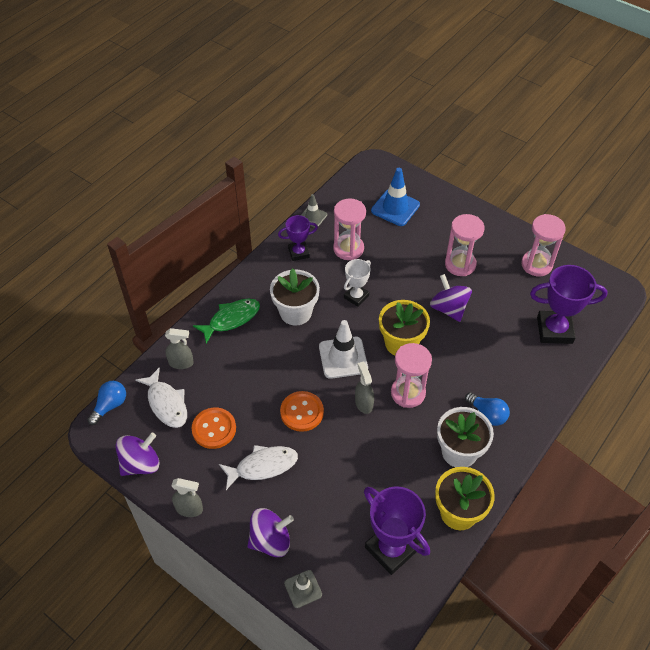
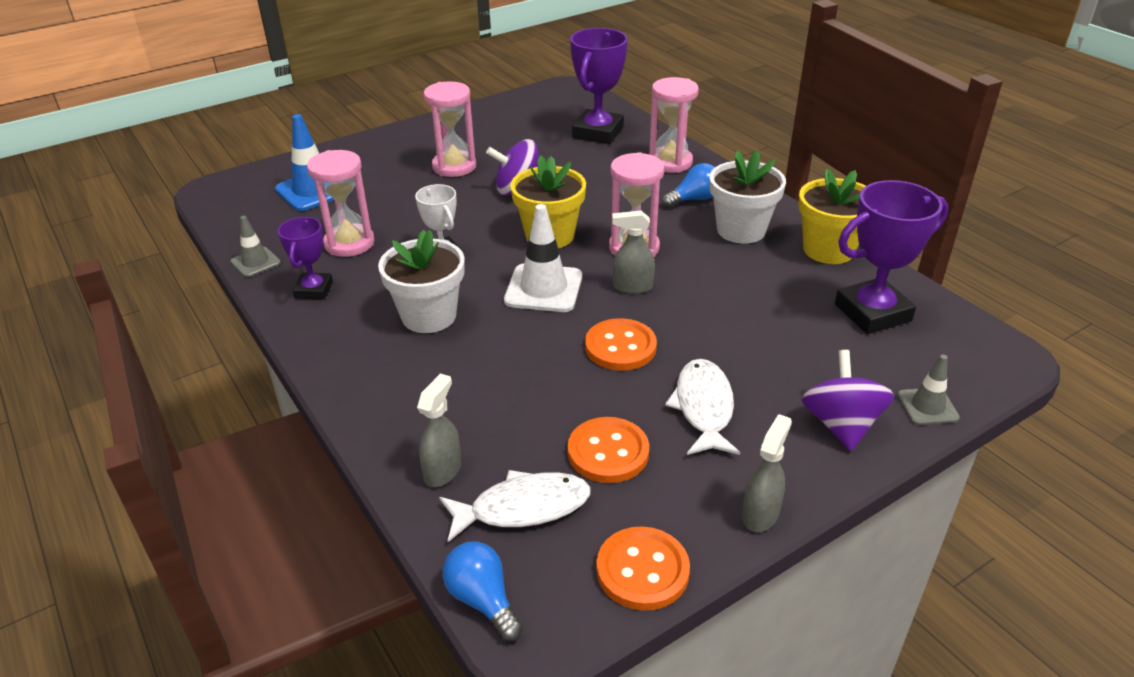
camera: 70 degrees left, 15 degrees down
(140, 464) = (642, 570): purple spinning top -> orange button
(231, 319) = (391, 389): green fish -> none
(536, 264) = (496, 121): pink hourglass -> pink hourglass (670, 162)

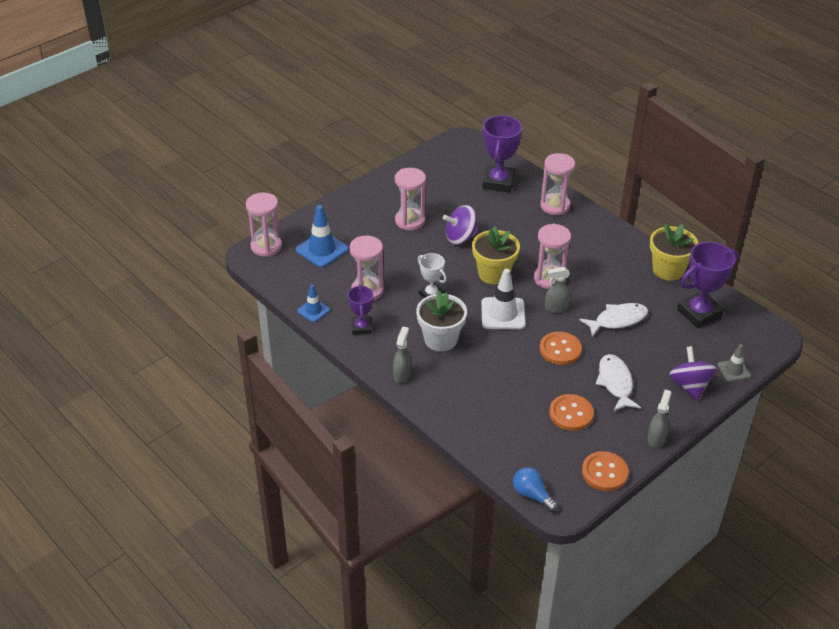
camera: 10 degrees left, 5 degrees up
(238, 182) = (266, 246): none -> pink hourglass
(255, 262) = (313, 310): grey traffic cone -> blue traffic cone
(443, 470) = (487, 433): grey spray bottle -> grey spray bottle (402, 374)
(522, 508) = (536, 448): white fish -> white fish (617, 320)
(694, 199) = (578, 236): blue light bulb -> none
(741, 230) = (612, 259): white flower pot -> none

